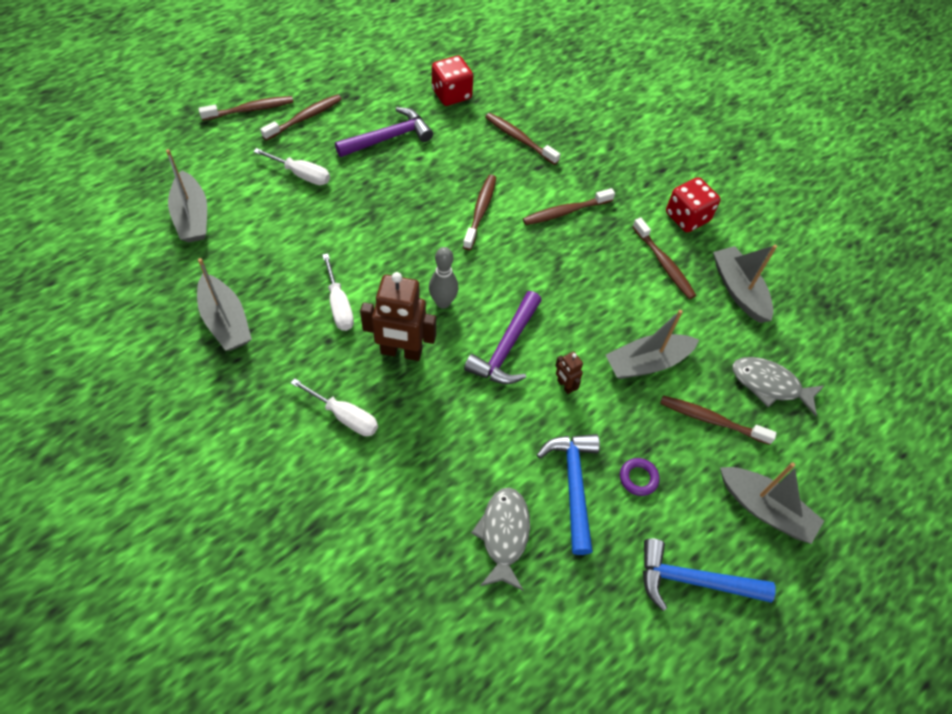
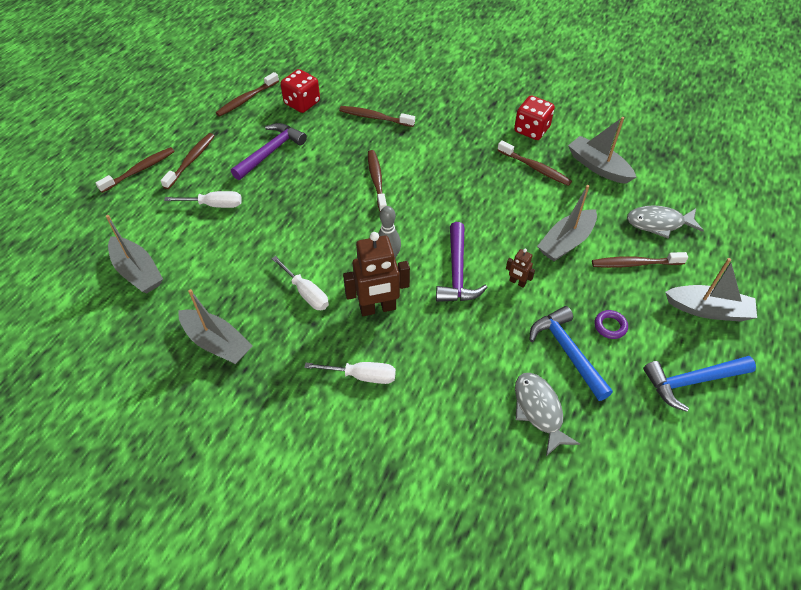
camera: 20 degrees left, 5 degrees down
(565, 212) = (441, 157): brown toothbrush -> brown toothbrush (246, 99)

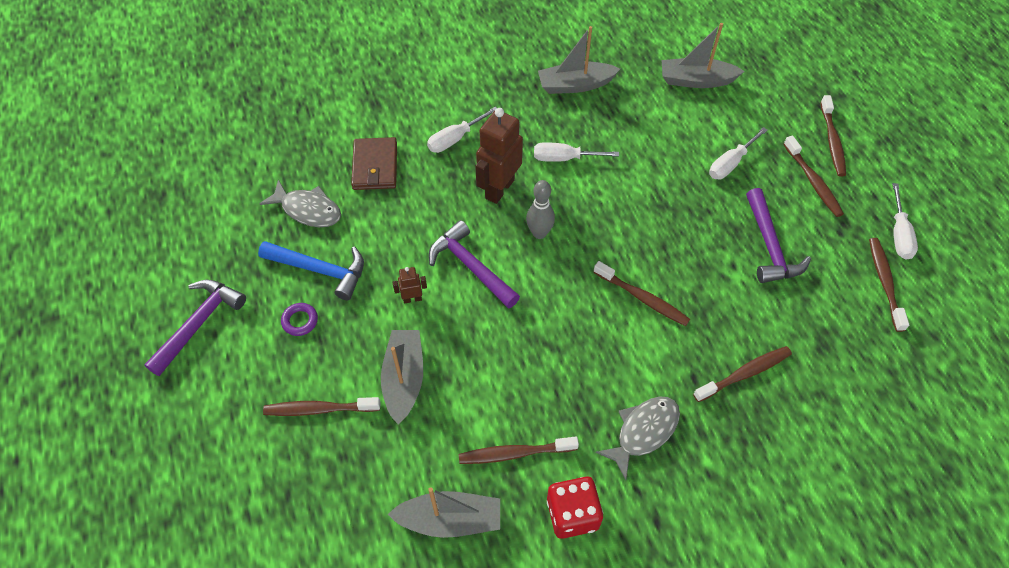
camera: 135 degrees right, 5 degrees up
(200, 109) = (899, 234): none -> white screwdriver
(302, 103) = (833, 326): red dice -> none
(450, 405) = (375, 166): none -> brown wallet
(635, 263) = (319, 409): brown toothbrush -> brown toothbrush turned 135 degrees counterclockwise
(659, 223) = (327, 487): grey fish -> grey fish (643, 432)
(692, 381) = (199, 324): blue hammer -> purple hammer
(708, 310) = (218, 411): grey boat -> none

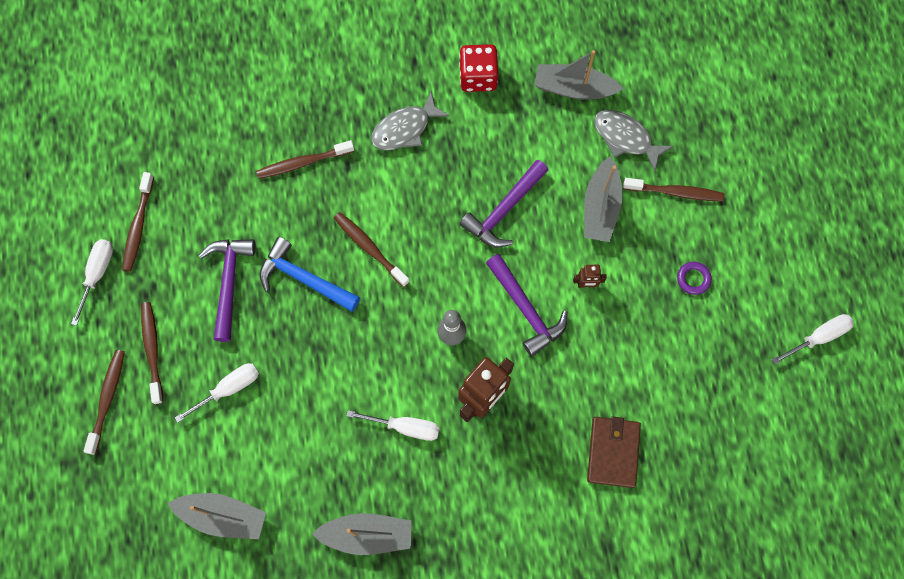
camera: 170 degrees left, 15 degrees up
(199, 324) = (788, 292): purple hammer -> purple hammer (504, 210)
(308, 210) = (686, 406): grey fish -> grey fish (625, 138)
(320, 270) = (674, 331): blue hammer -> blue hammer (304, 279)
(455, 138) = (520, 476): white screwdriver -> white screwdriver (818, 337)
(515, 453) = (514, 129): brown toothbrush -> none

